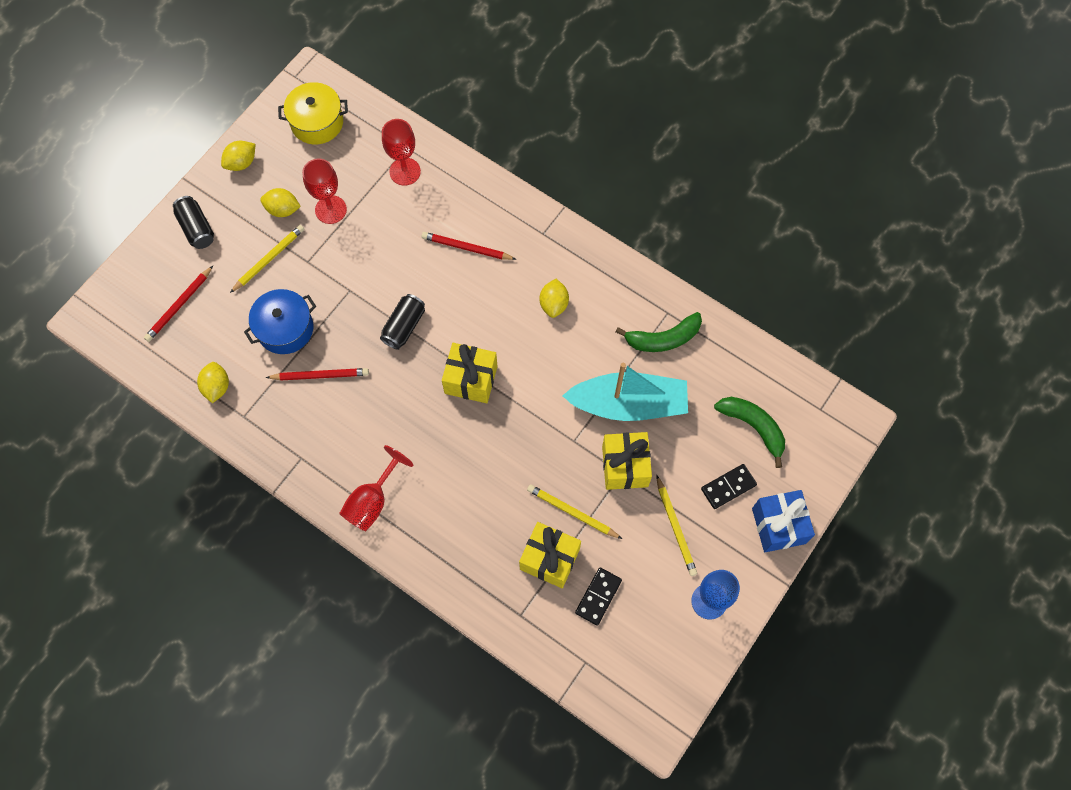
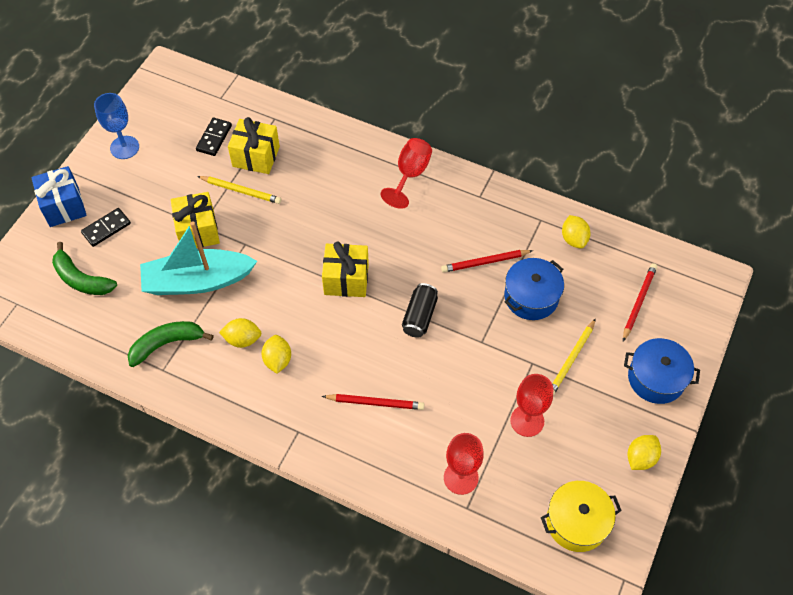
camera: 170 degrees right, 10 degrees down
(196, 228) = (656, 378): black can -> blue pot
(283, 209) = (576, 412): yellow lemon -> yellow lemon (242, 339)
(675, 527) = (152, 192): yellow pencil -> none

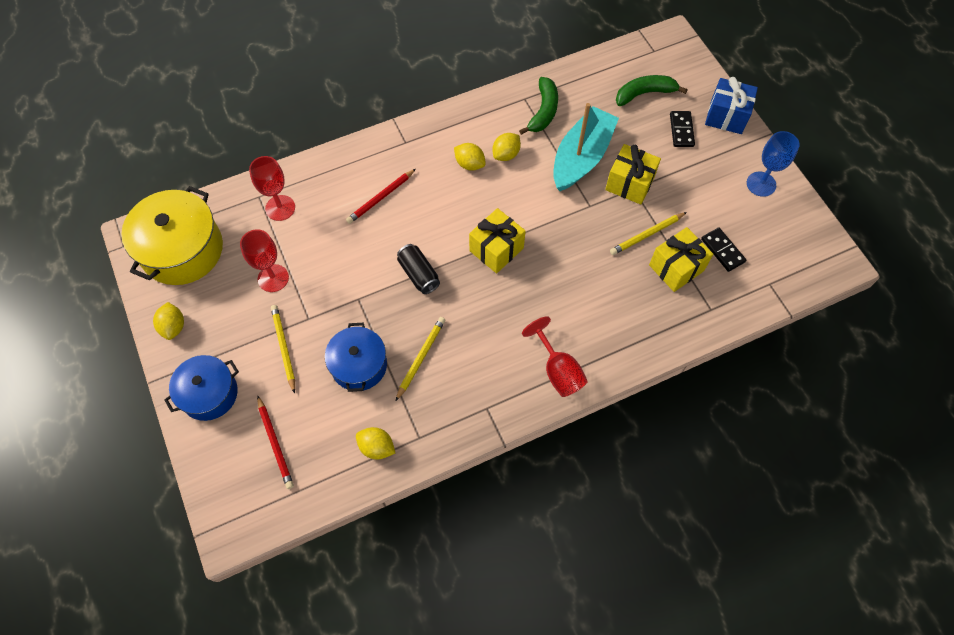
camera: 130 degrees right, 5 degrees up
(485, 262) = (421, 358): red pencil -> yellow pencil
(576, 522) = (182, 250): yellow pot -> yellow pot, size x1.56

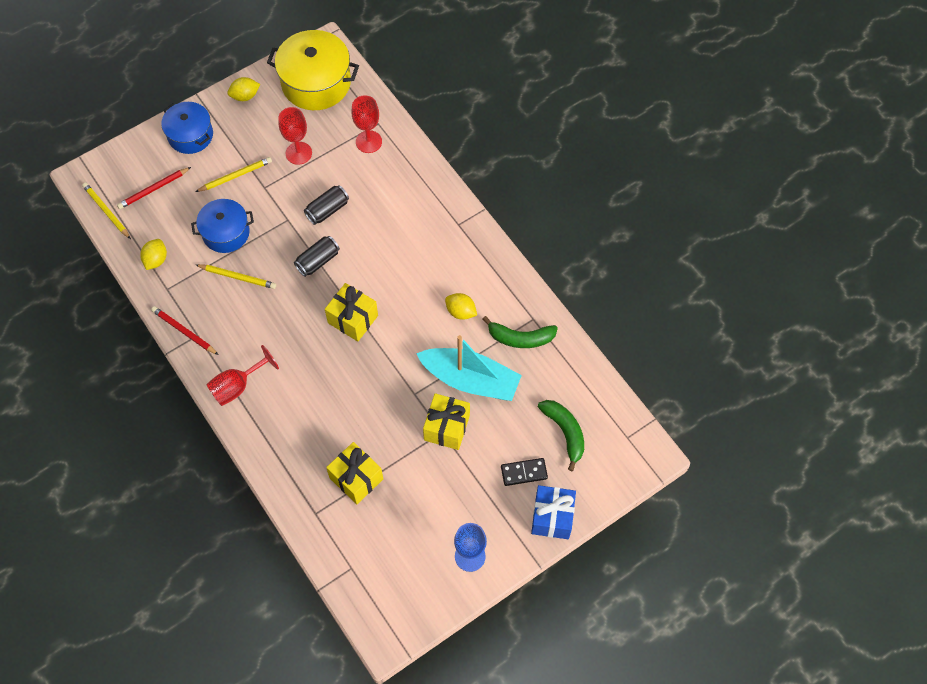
camera: 80 degrees right, 0 degrees up
(356, 257) = (327, 210): none -> black can
(381, 198) = (392, 216): red pencil -> red pencil (184, 331)
(469, 164) = (443, 282): yellow lemon -> none
(647, 235) = (389, 448): yellow pencil -> yellow pencil (106, 211)
(722, 250) = (382, 521): black domino -> none

